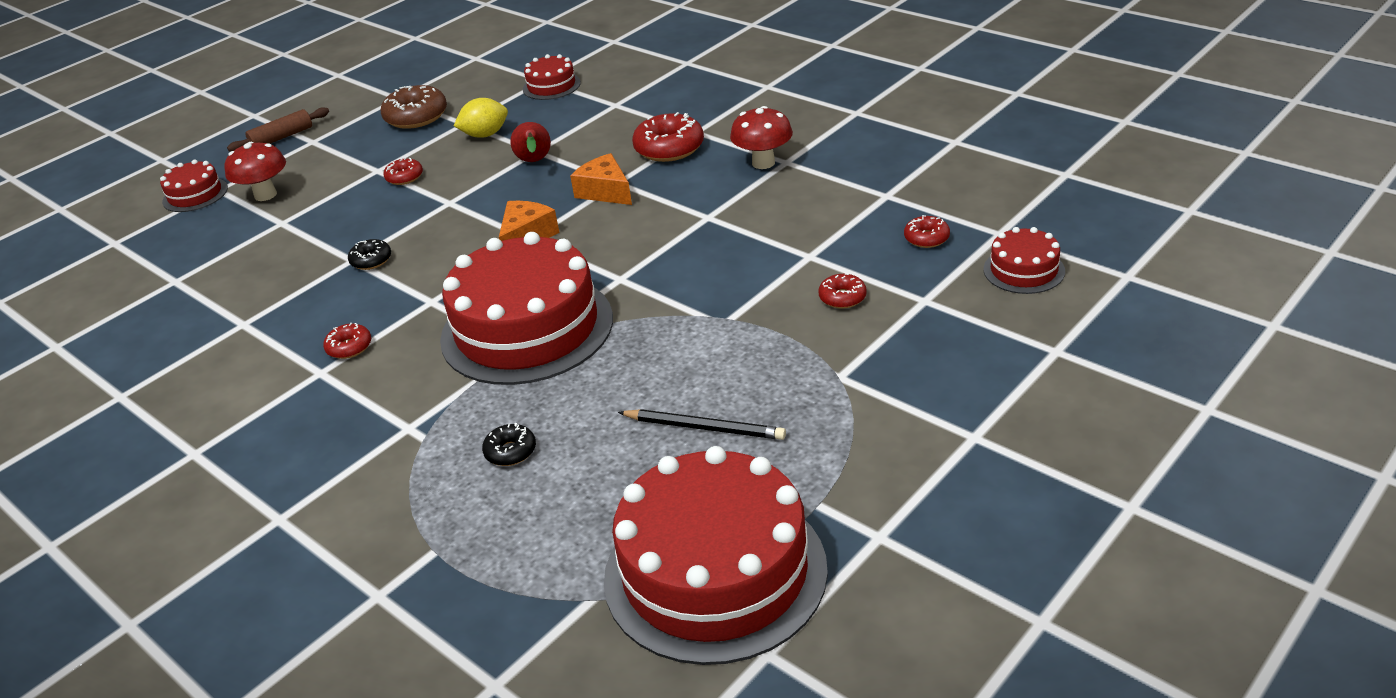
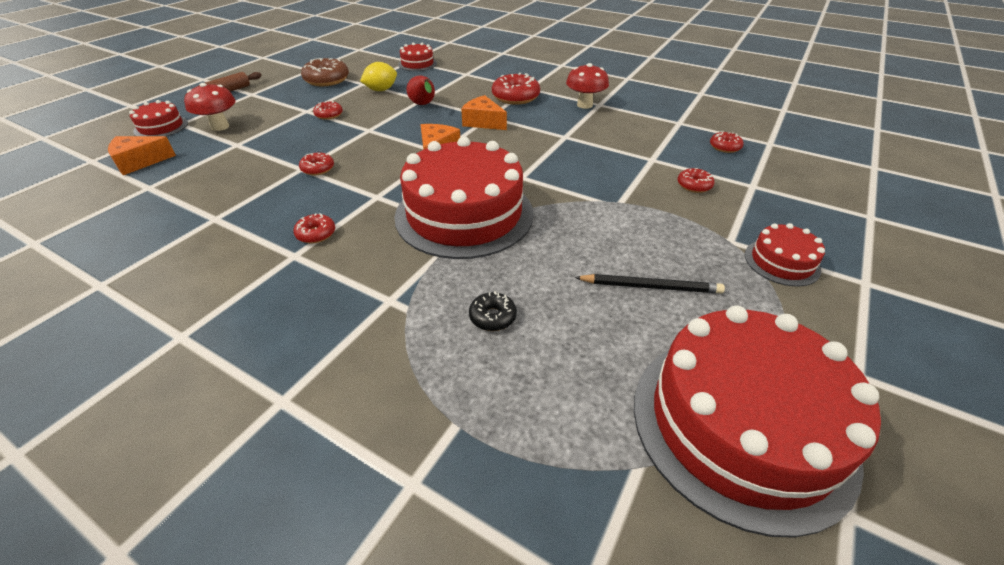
camera: 15 degrees left, 5 degrees up
(167, 246) = (140, 162): none -> orange cheese
(371, 260) = (318, 169): black donut -> red donut
(1024, 270) = (804, 165): red cake -> red cake (781, 262)

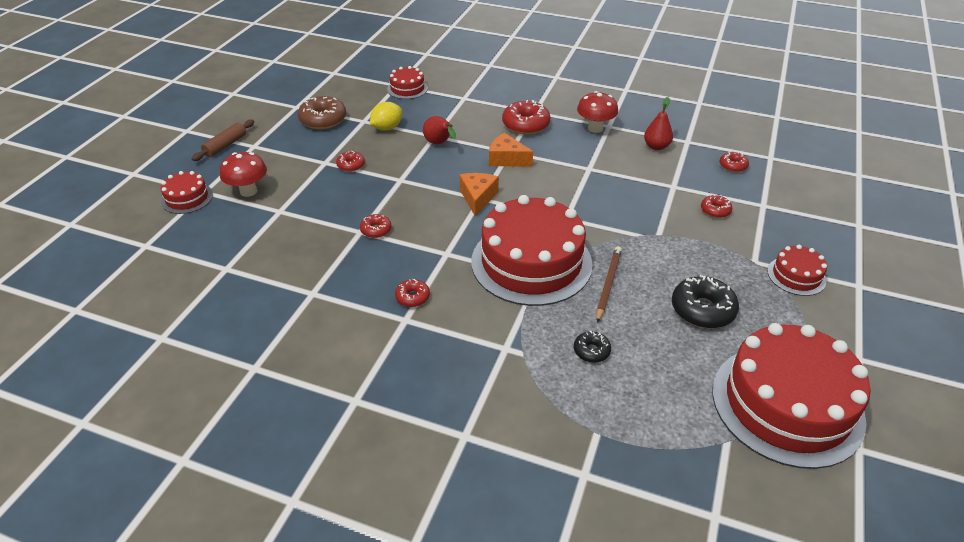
camera: 10 degrees left, 0 degrees up
(140, 162) = (196, 242): orange cheese -> none
(542, 245) = (608, 284): none -> brown pencil
(644, 124) = (656, 146): none -> red pear
(650, 286) = (702, 310): black pencil -> black donut

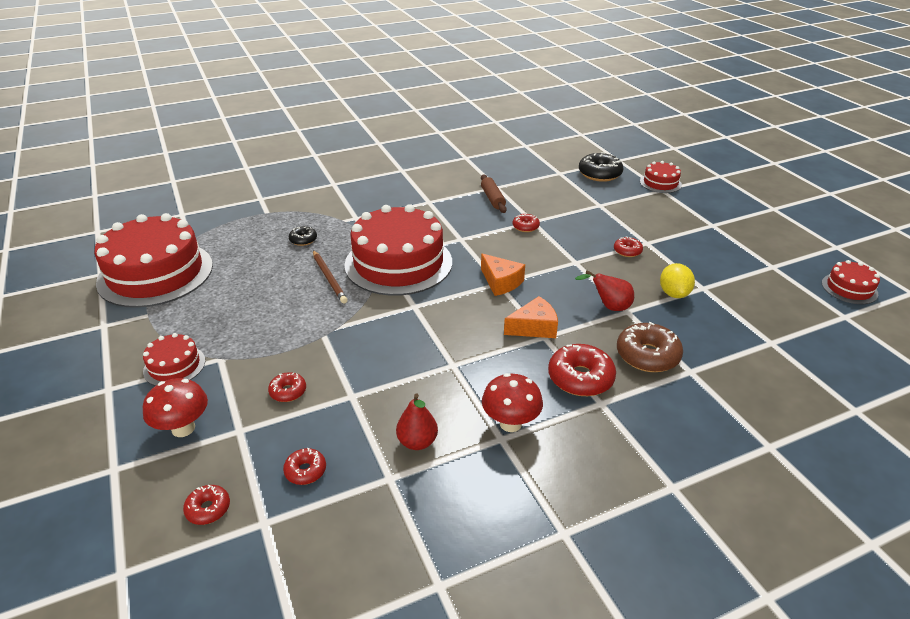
camera: 135 degrees right, 5 degrees down
(225, 145) = (726, 215): brown rolling pin -> brown rolling pin (492, 199)
(248, 191) = (641, 203): red mushroom -> red mushroom (183, 428)
(323, 120) = (728, 269): brown donut -> brown donut (647, 355)
(407, 88) = (754, 345): red cake -> red cake (849, 288)
(412, 297) = (442, 211): red donut -> red donut (208, 509)
(702, 310) = (244, 297): black donut -> black donut (599, 174)

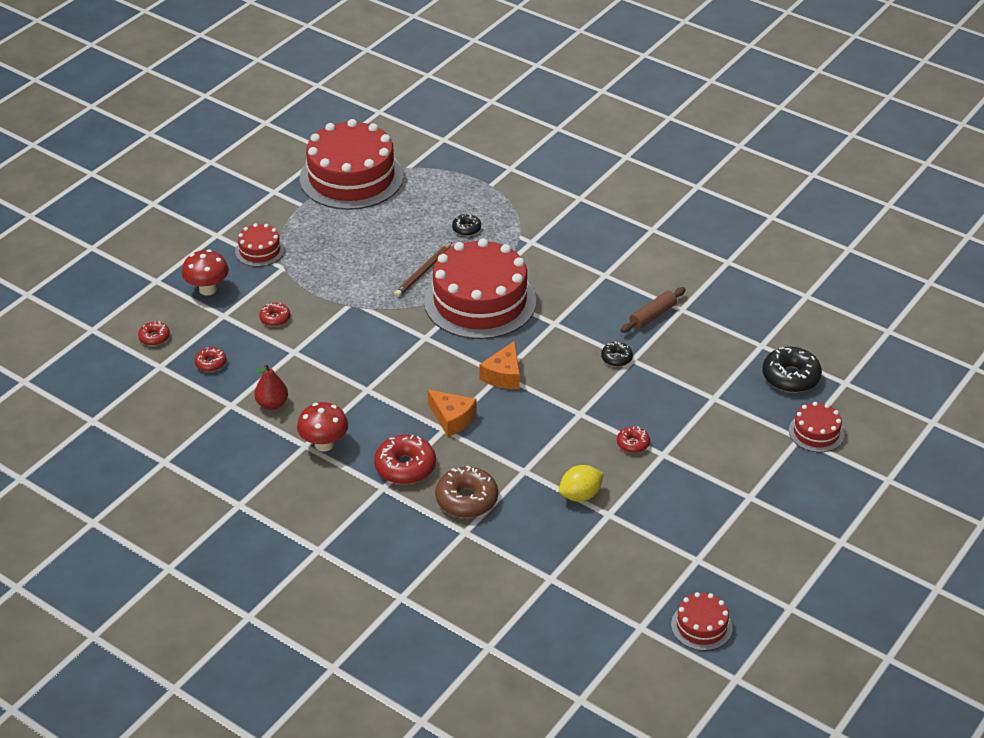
camera: 60 degrees right, 5 degrees up
(525, 227) = (616, 358): red donut -> black donut
(609, 306) = (522, 457): red pear -> none

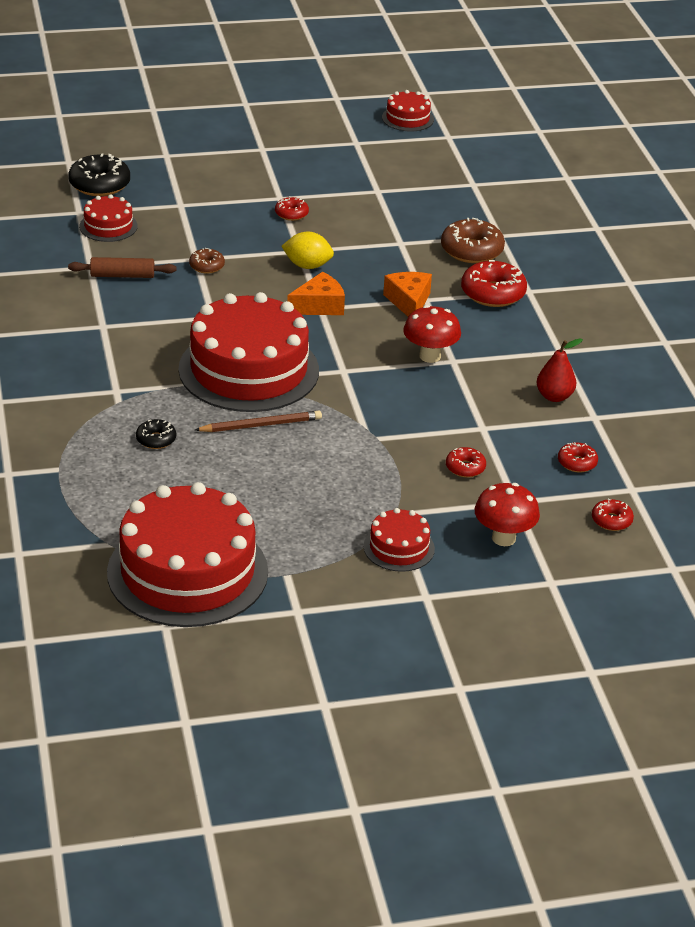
camera: 140 degrees left, 5 degrees down
(324, 444) = (543, 343): red mushroom -> red mushroom (430, 356)
(580, 495) = (381, 209): yellow lemon -> yellow lemon (307, 266)
(616, 358) = (206, 266): black donut -> brown donut
(816, 432) = (148, 151): red cake -> red cake (108, 226)

